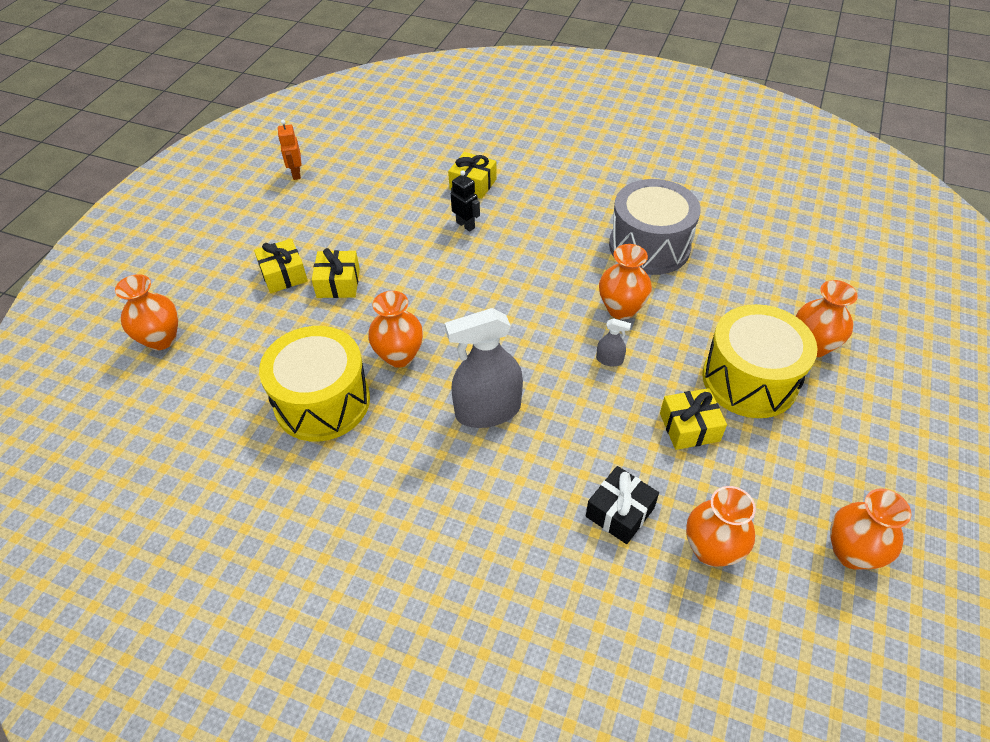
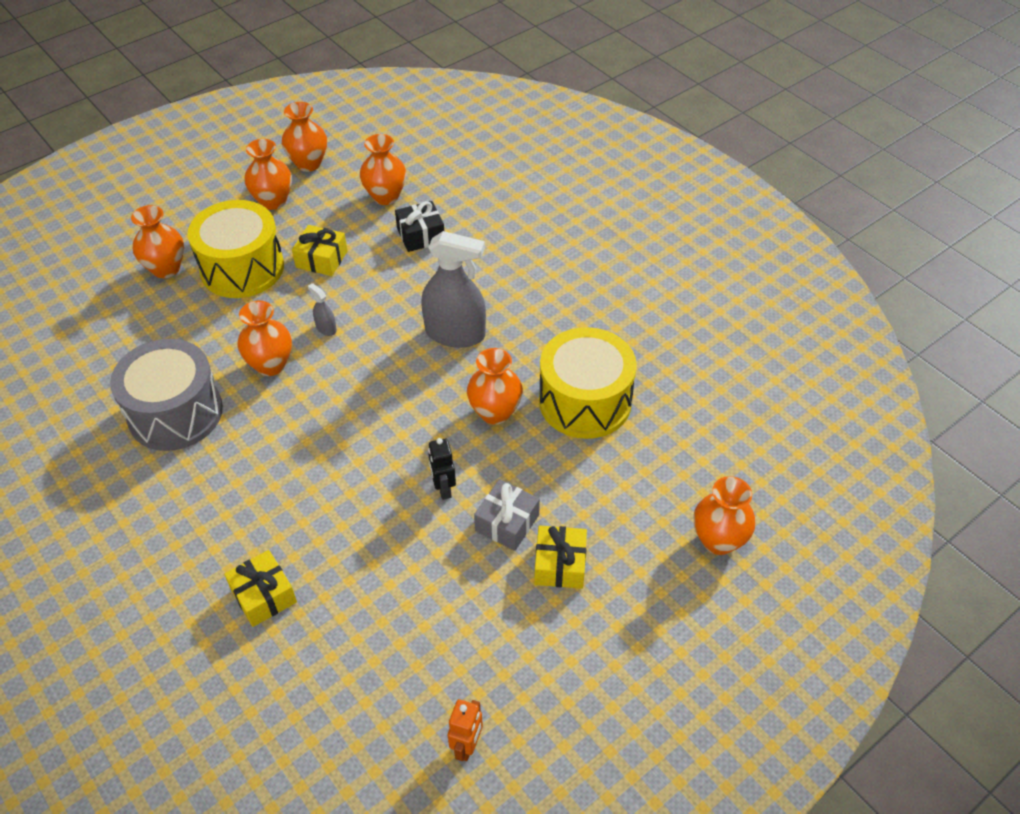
camera: 150 degrees left, 0 degrees up
(338, 283) = (507, 523): yellow gift -> grey gift
(465, 225) = (323, 534): black robot -> black robot (443, 489)
(820, 473) = (273, 201): none -> orange vase

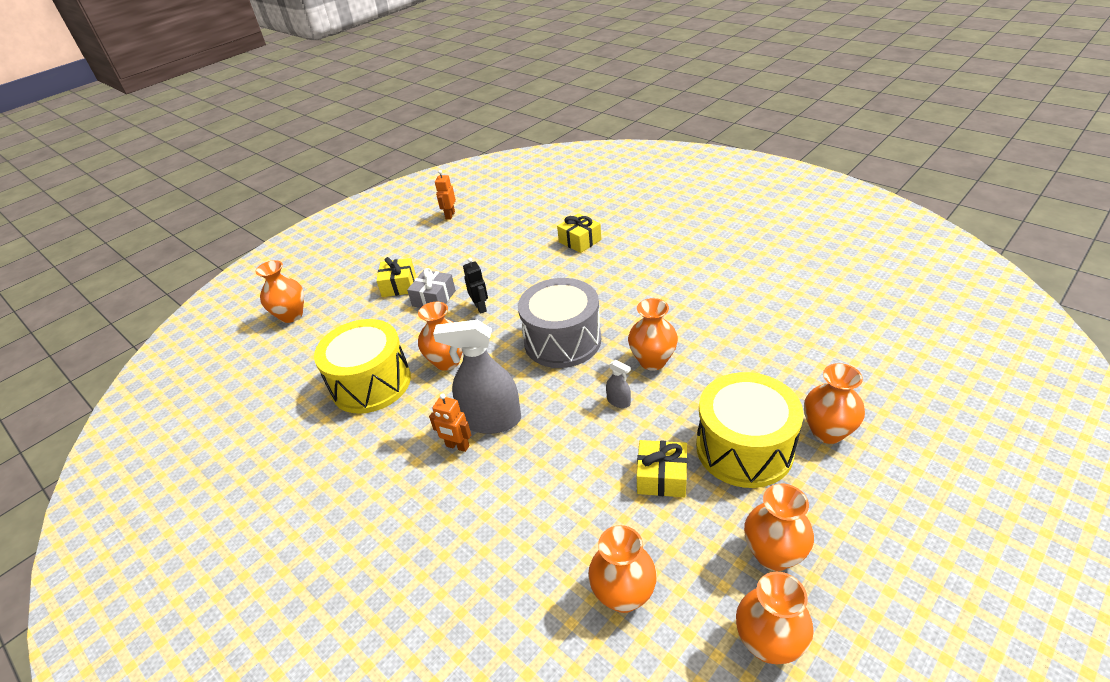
camera: 175 degrees right, 10 degrees down
(175, 413) = (707, 313): grey drum -> grey drum (562, 341)
(421, 235) = (556, 535): black gift -> none
(492, 315) = (457, 446): none -> orange robot

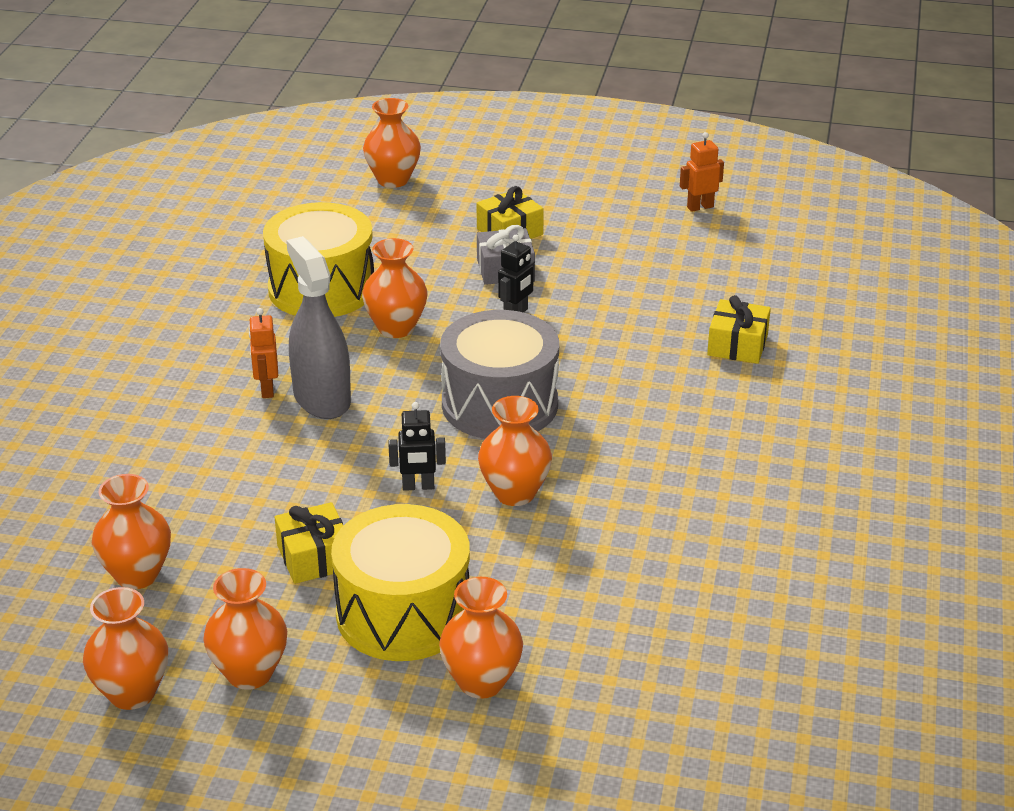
camera: 55 degrees right, 5 degrees down
(618, 401) = (418, 486): grey spray bottle -> black robot

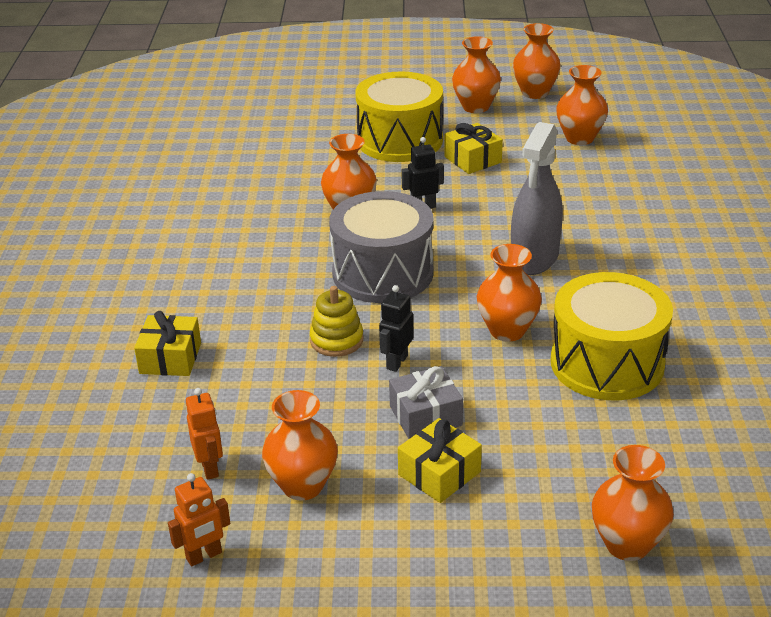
camera: 170 degrees right, 0 degrees up
(267, 389) = (585, 259): orange robot -> orange robot (210, 468)
(322, 398) = (534, 258): grey spray bottle -> grey spray bottle turned 60 degrees clockwise
(481, 682) = (340, 118): orange vase -> orange vase (303, 485)
(568, 340) = (336, 340): none -> yellow stacking toy

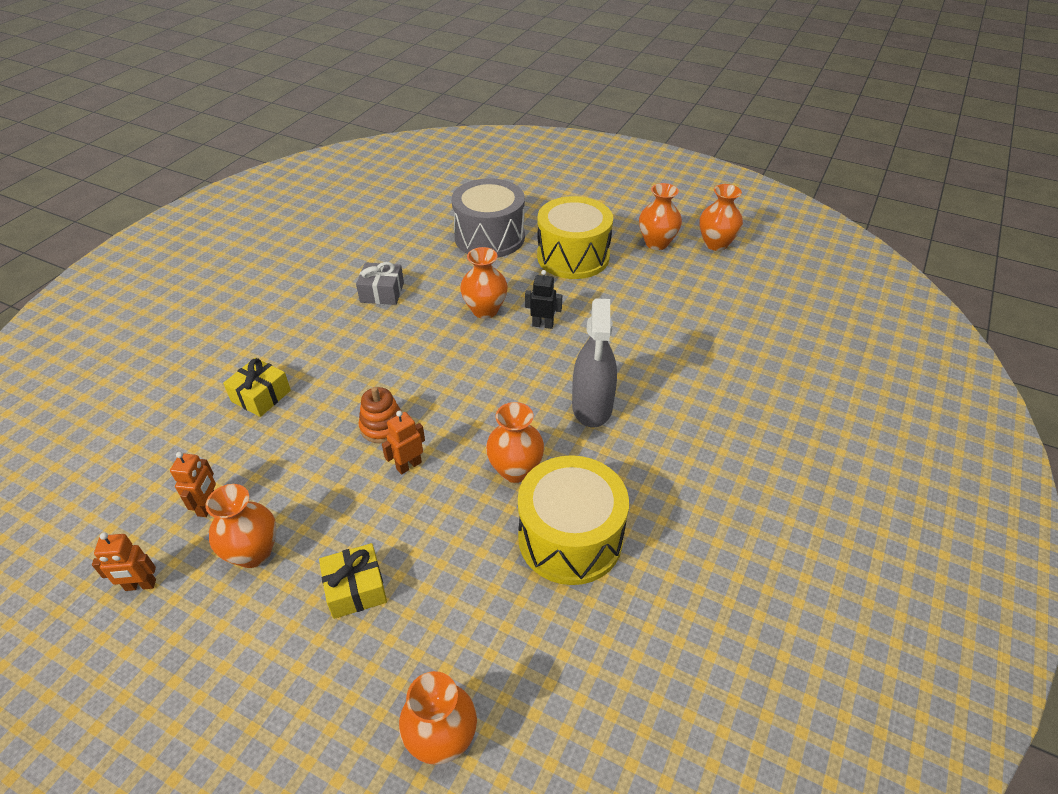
camera: 25 degrees right, 10 degrees up
(336, 340) = (382, 426): yellow stacking toy -> orange stacking toy
(383, 273) = (464, 376): grey drum -> grey drum (489, 237)
(396, 362) = (408, 465): black robot -> orange robot
(425, 416) = (389, 527): grey gift -> grey gift (382, 292)
(472, 159) = (616, 293): yellow gift -> none
(534, 258) = (592, 406): grey spray bottle -> grey spray bottle turned 45 degrees counterclockwise
(579, 138) = (720, 300): orange vase -> none

